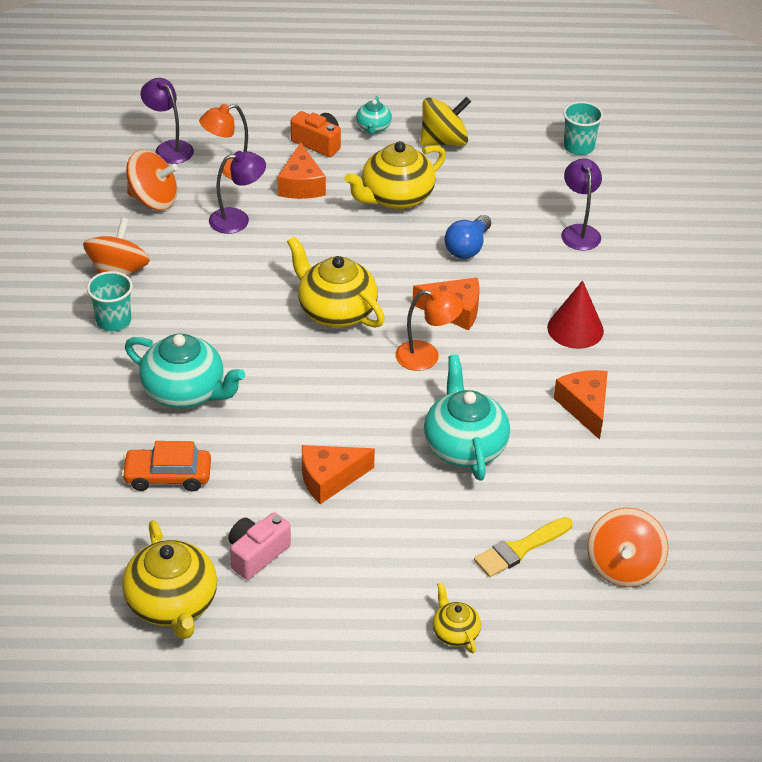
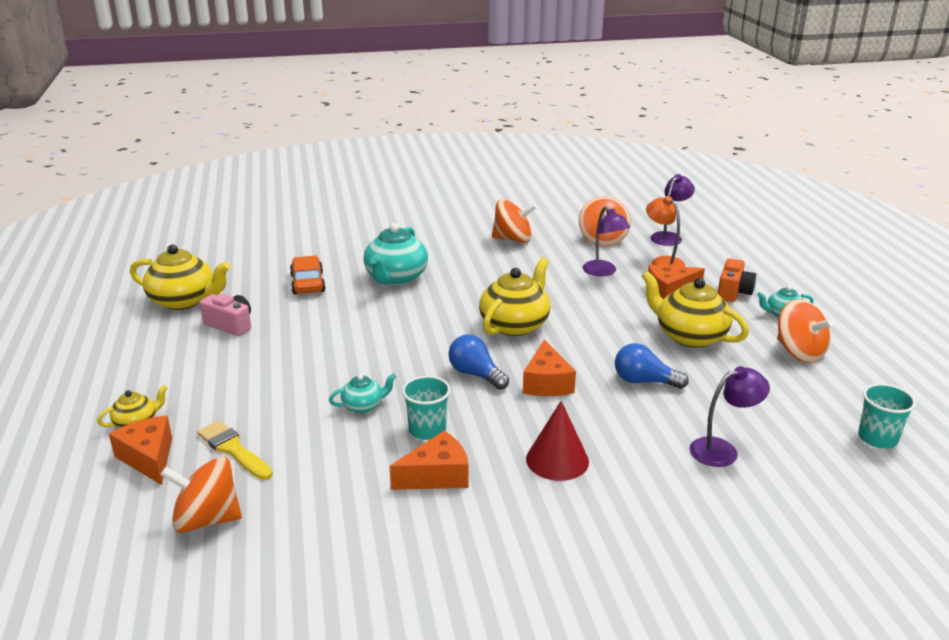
camera: 80 degrees right, 15 degrees down
(113, 321) = (461, 245): turquoise cup -> turquoise cup (427, 430)
(172, 604) = (184, 301): yellow teapot -> yellow teapot turned 135 degrees counterclockwise
(329, 479) = (313, 345): orange cheese -> orange cheese (149, 458)
(426, 357) = (475, 374): orange lamp -> blue light bulb
(443, 141) = (799, 352): yellow spinning top -> orange spinning top
(464, 446) = (363, 406): turquoise teapot -> turquoise teapot, size x0.51

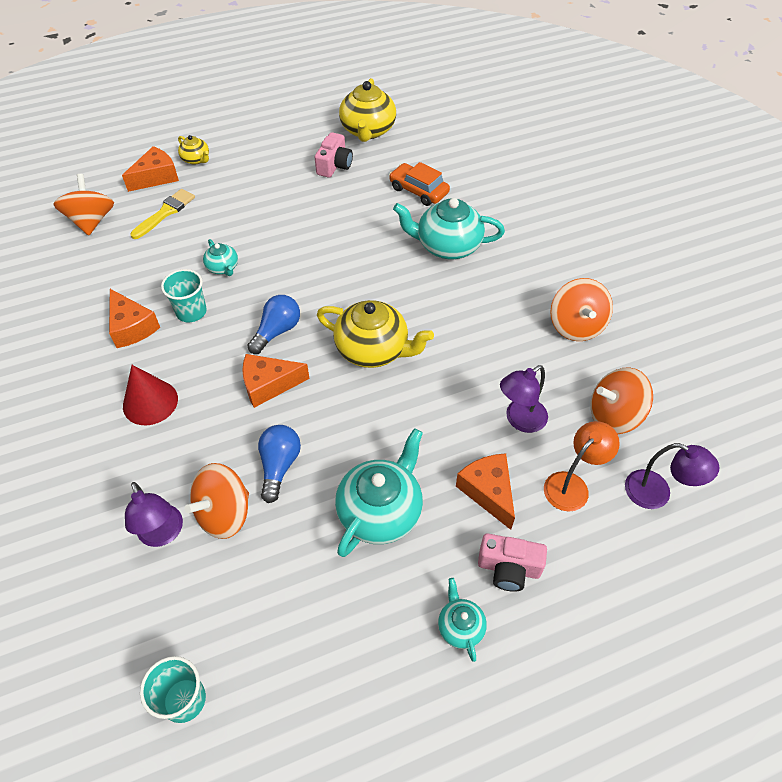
camera: 80 degrees right, 25 degrees up
(307, 283) = (418, 191): orange car -> orange car turned 120 degrees counterclockwise
(689, 336) = (380, 511): yellow teapot -> turquoise teapot
(733, 292) = (508, 568): orange camera -> pink camera
(799, 352) = (363, 635): orange spinning top -> orange spinning top (224, 513)

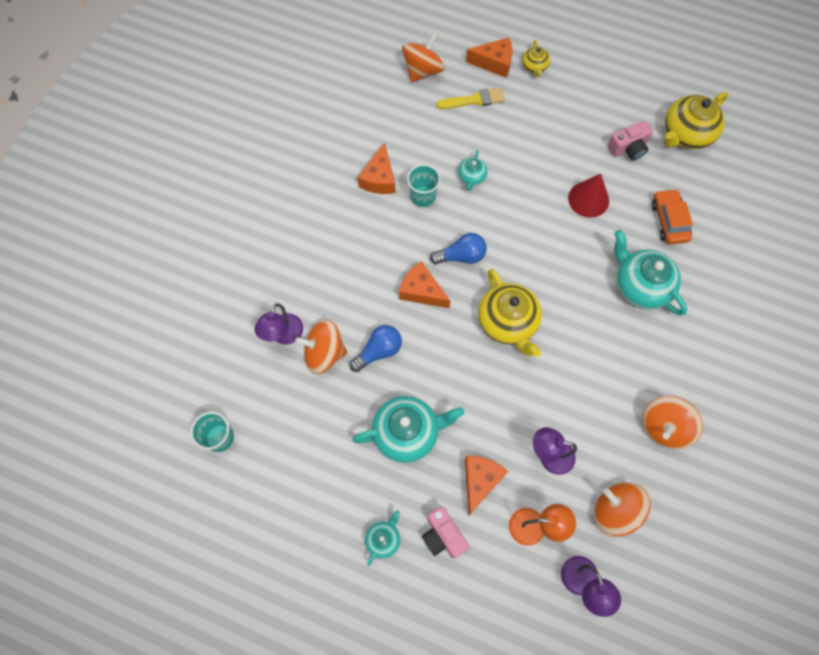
camera: 45 degrees right, 15 degrees up
(150, 402) = (346, 243): red cone -> red cone (588, 199)

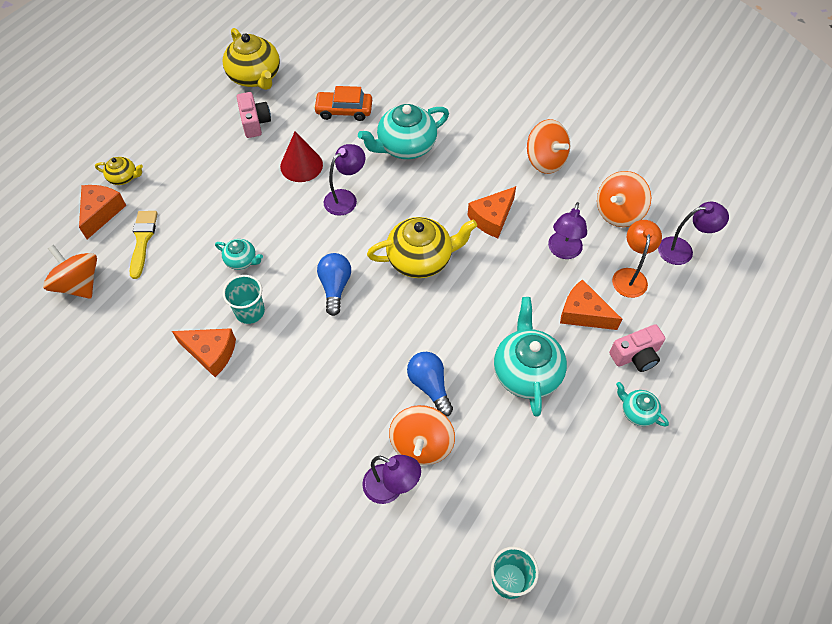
camera: 80 degrees left, 10 degrees down
(421, 291) = (367, 332): orange cheese -> orange cheese (492, 218)
(560, 245) = (346, 198): none -> purple lamp

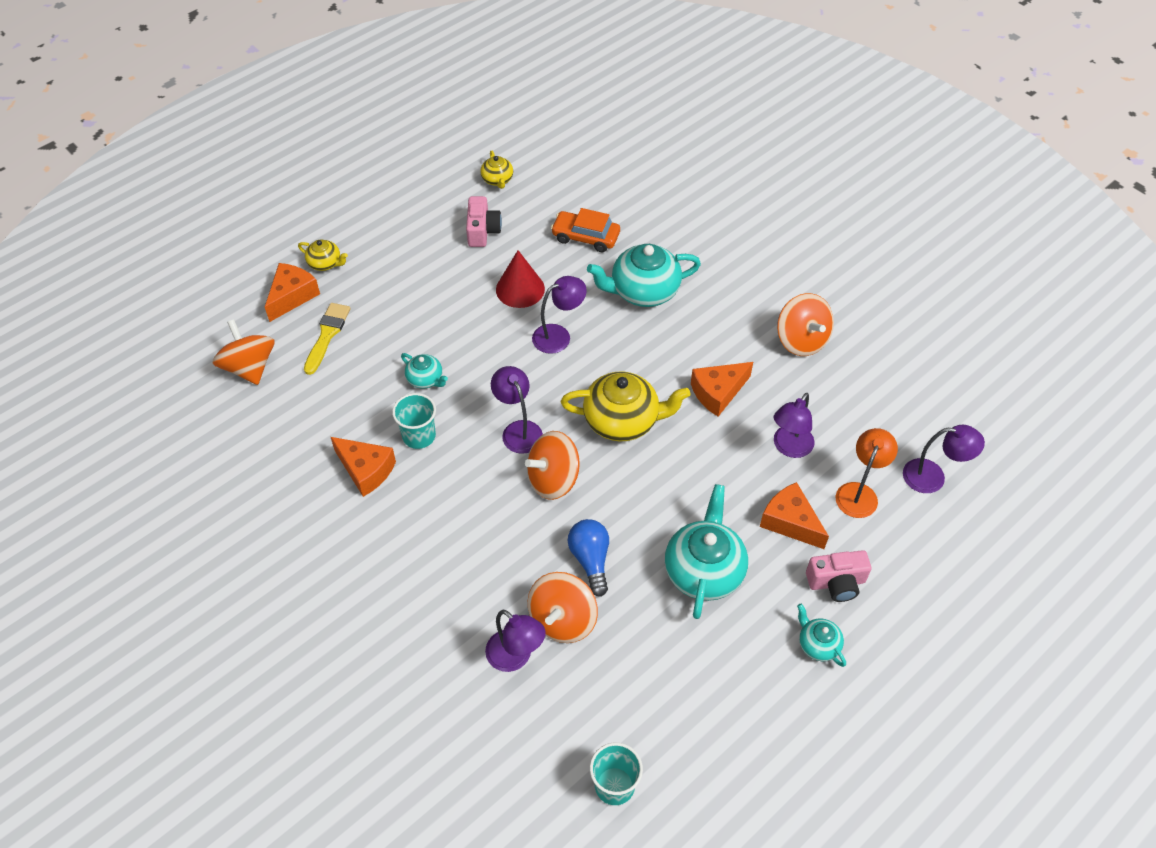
camera: 15 degrees right, 5 degrees down
(255, 77) = (497, 180): yellow teapot -> yellow teapot, size x0.51
(335, 287) = (518, 430): blue light bulb -> purple lamp
(618, 212) = (869, 417): orange spinning top -> orange spinning top (553, 479)

